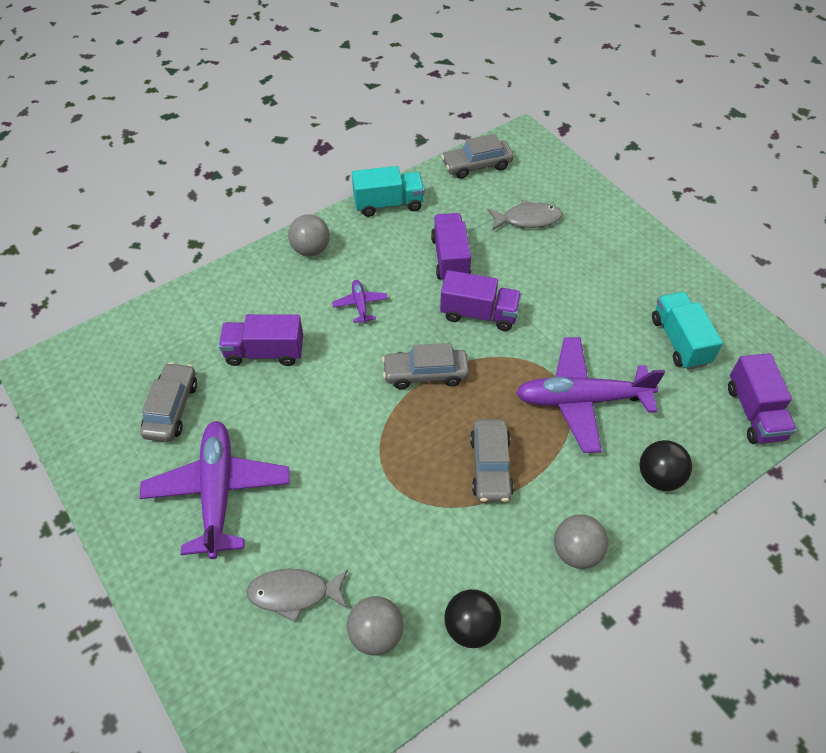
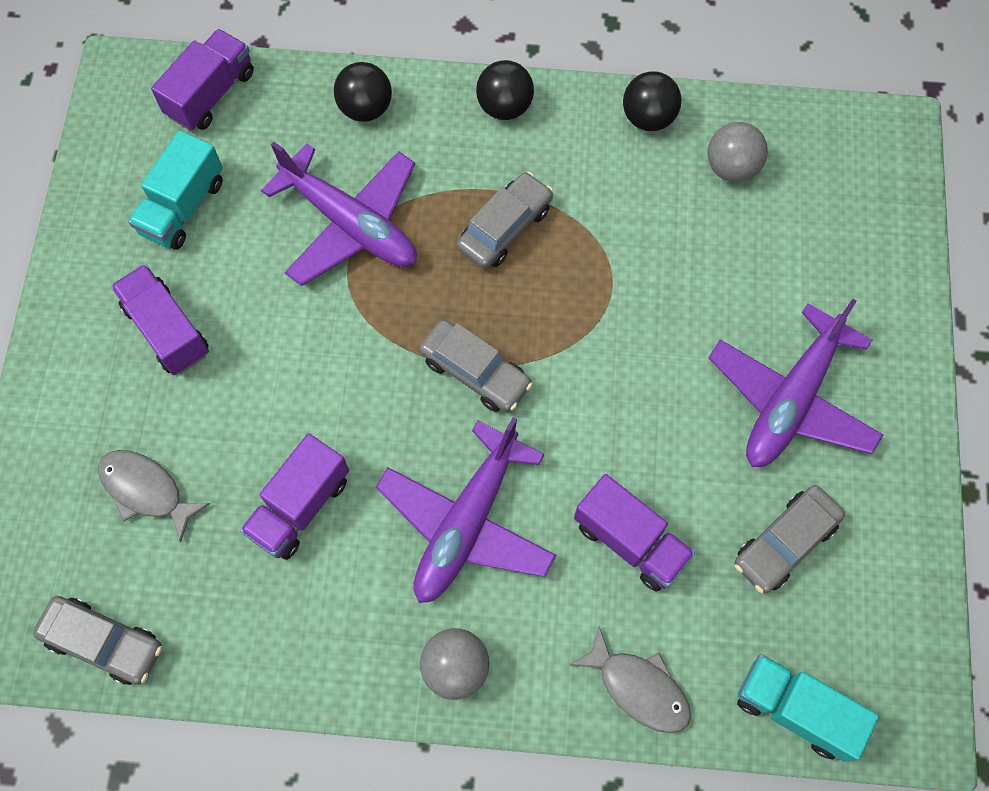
camera: 140 degrees left, 15 degrees up
(294, 593) = (779, 249): grey fish -> grey fish (638, 687)
(360, 304) = (467, 523): purple plane -> purple plane, size x2.26
(388, 204) = (287, 668): turquoise truck -> turquoise truck (795, 709)
(479, 314) = (346, 401): purple truck -> purple truck (167, 330)
(576, 551) = (504, 107): grey ball -> black ball

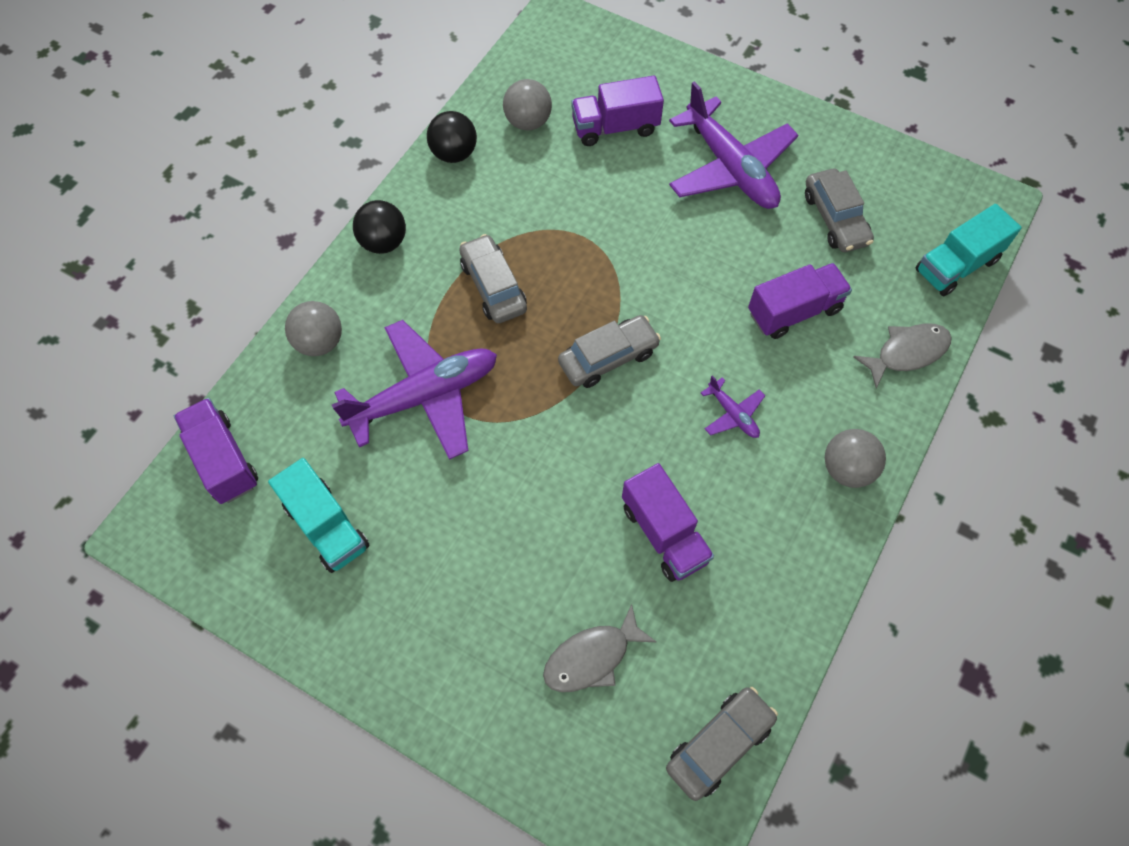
camera: 65 degrees left, 5 degrees down
(167, 330) = (444, 584): purple truck -> purple truck (615, 127)
(365, 108) = (319, 342): black ball -> grey ball
(467, 523) = (733, 414): purple plane -> purple plane, size x0.44

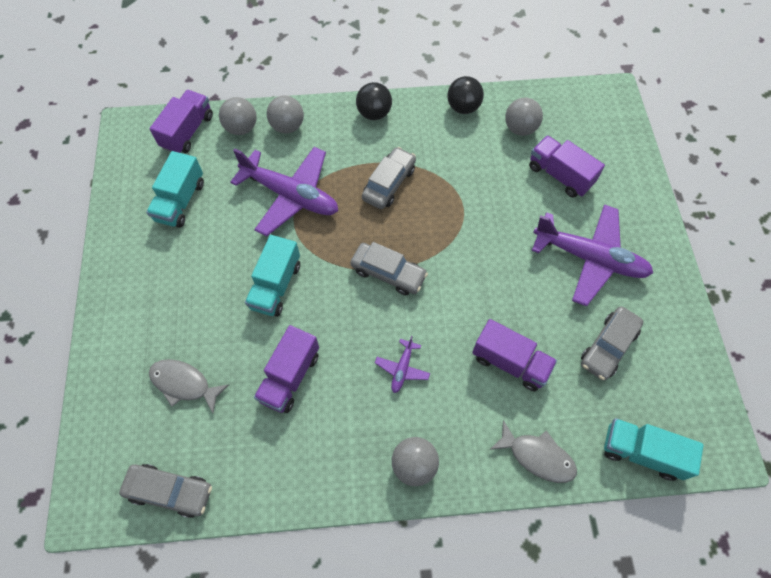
camera: 55 degrees right, 0 degrees up
(275, 394) = (241, 128): none -> grey ball
(536, 482) = (276, 286): none -> turquoise truck
(730, 168) = (590, 258): purple plane -> purple plane turned 90 degrees counterclockwise

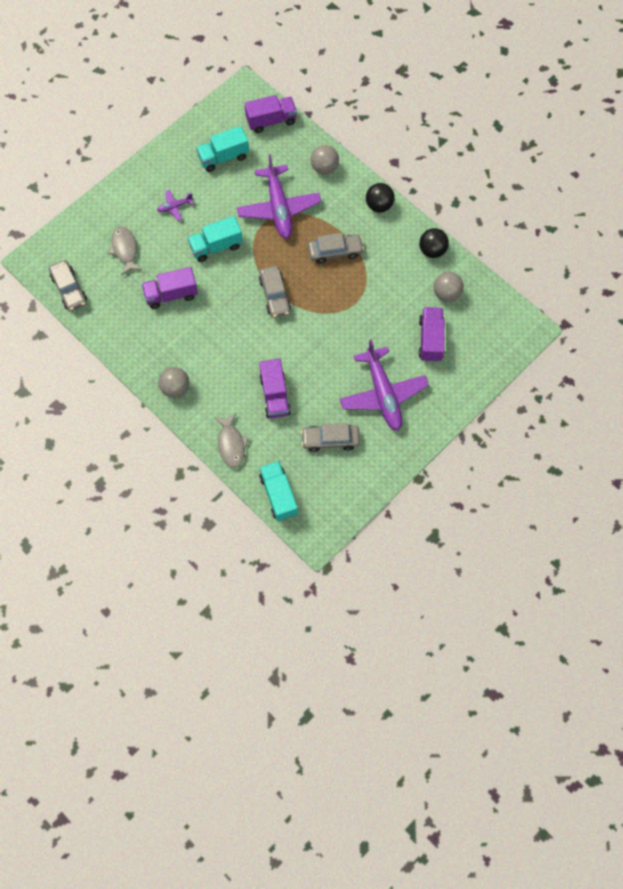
camera: 50 degrees right, 5 degrees up
(241, 128) = (300, 145): grey ball -> none
(402, 369) = (223, 344): purple plane -> purple plane (174, 207)

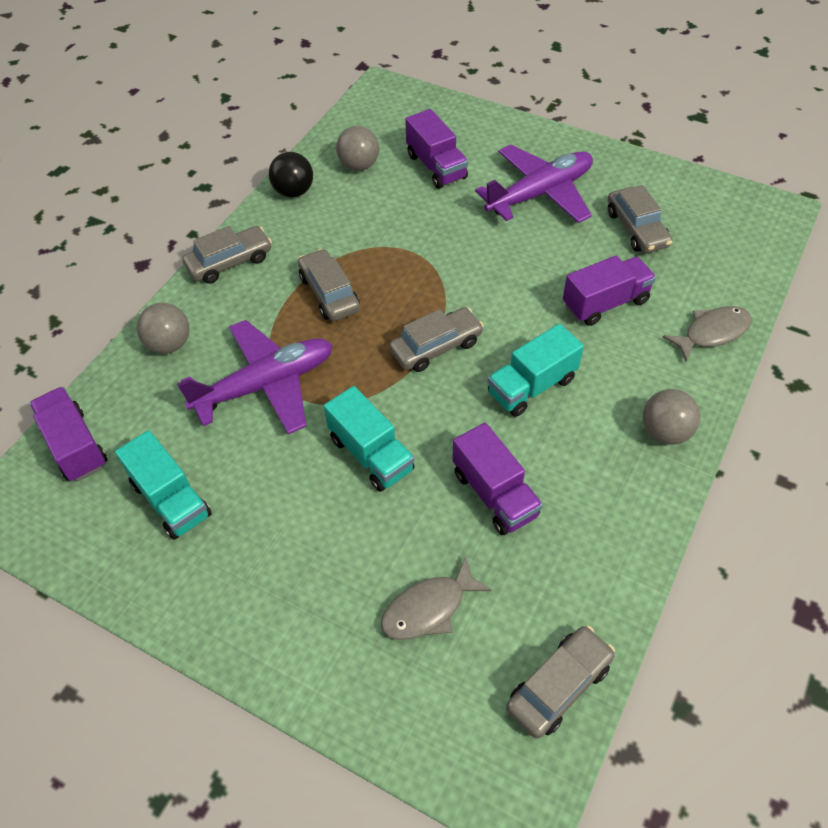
camera: 105 degrees left, 15 degrees down
(174, 207) = (304, 549): purple plane -> none
(278, 495) = (750, 261): turquoise truck -> turquoise truck (531, 386)
(379, 205) = (230, 262): black ball -> grey car
(430, 339) = (436, 167): purple truck -> purple truck turned 105 degrees counterclockwise

